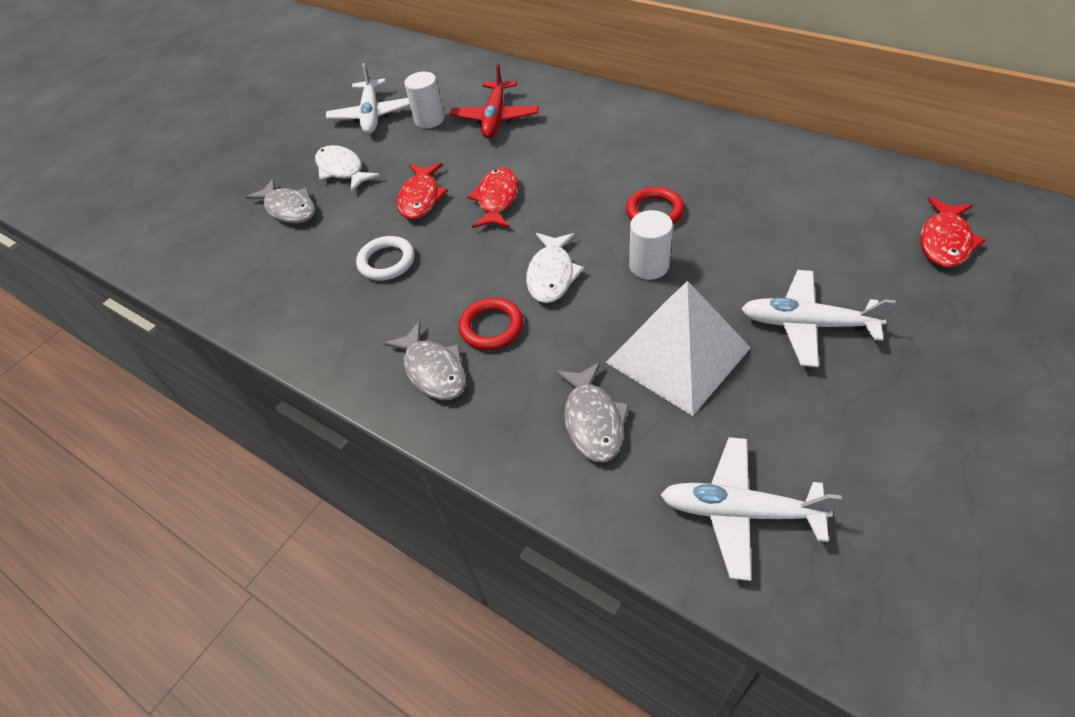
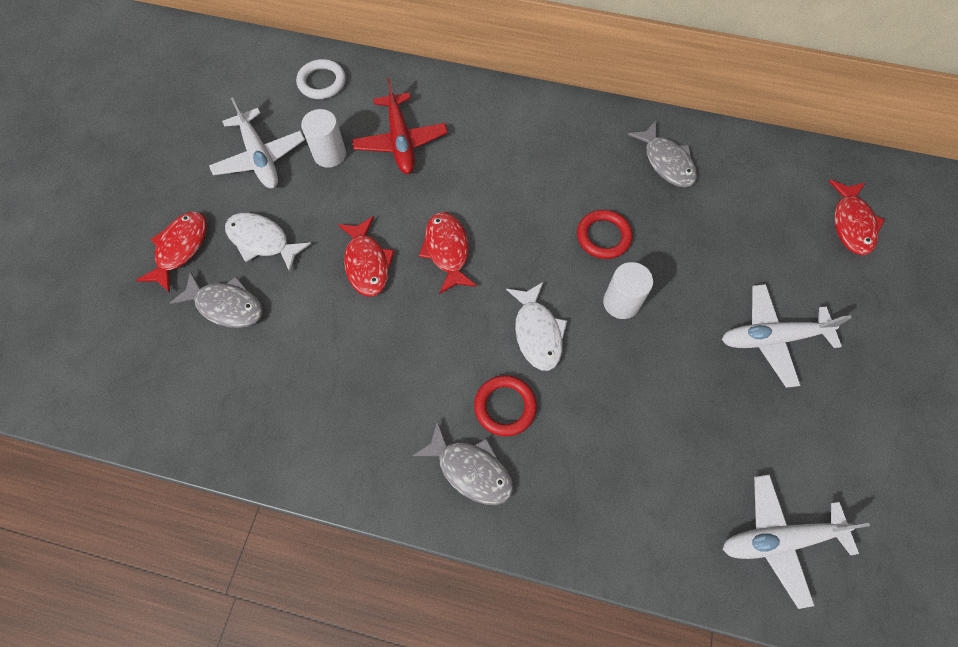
camera: 25 degrees left, 15 degrees up
(276, 166) = (180, 249): none -> red fish
(386, 261) = (367, 352): white ring -> white ring (322, 82)
(593, 420) = (634, 484): grey fish -> grey fish (666, 162)
(678, 355) = (680, 396): white pyramid -> none

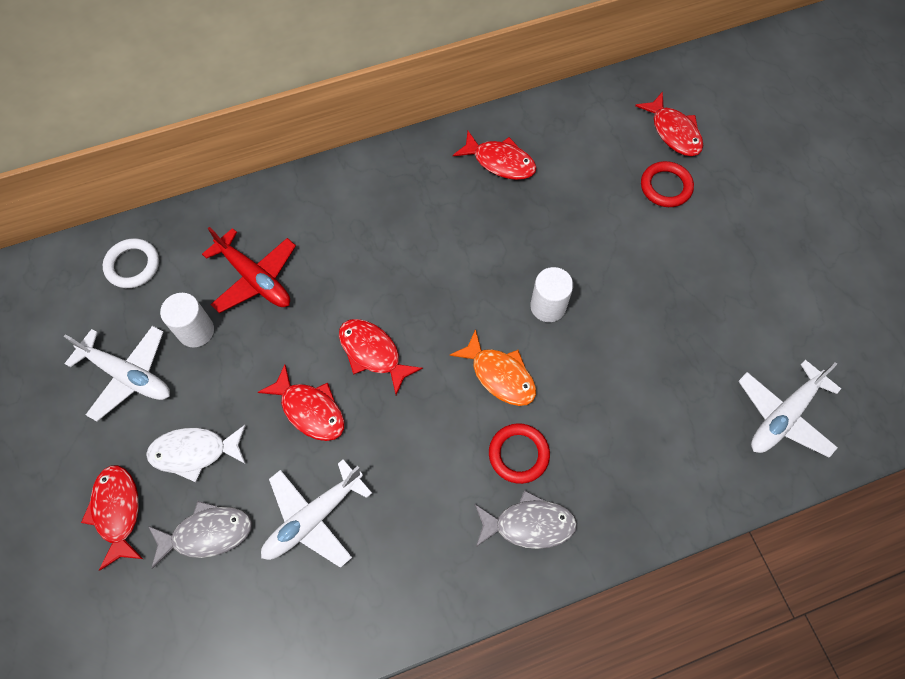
camera: 35 degrees left, 0 degrees up
(537, 332) = (500, 375): white fish -> orange fish
(603, 236) = (495, 258): red ring -> red ring (666, 187)
(666, 162) = (500, 162): grey fish -> red fish
(772, 338) = (678, 262): white plane -> white plane (313, 518)

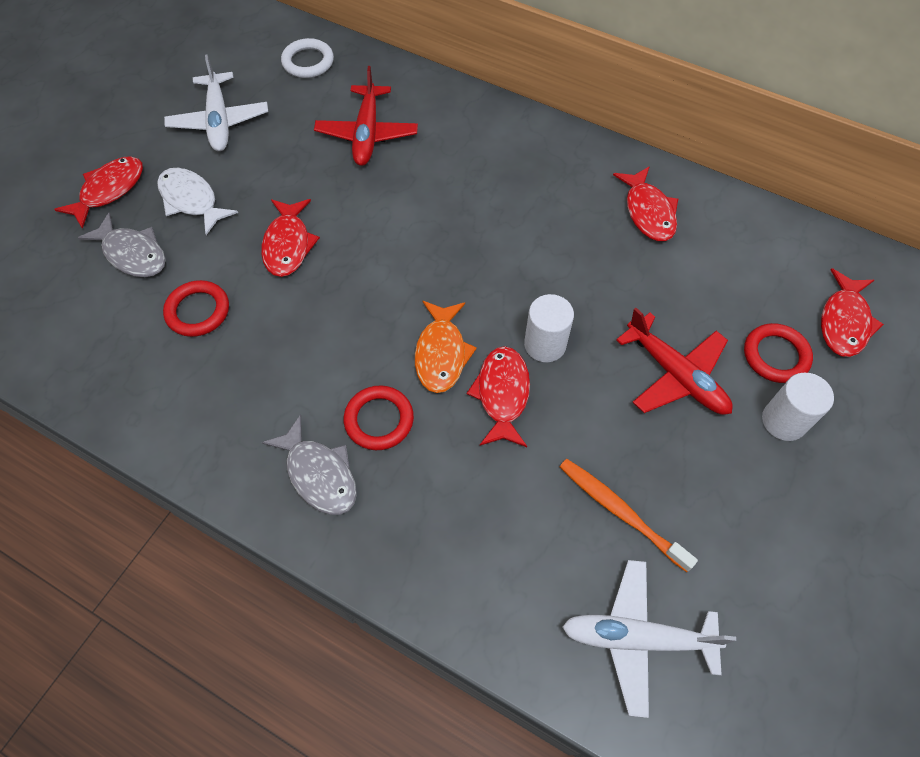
camera: 50 degrees right, 5 degrees down
(196, 331) = (290, 132): white cylinder -> white cylinder (783, 421)
(313, 518) = (198, 311): white plane -> red ring
(373, 353) = (375, 250): red fish -> red fish (502, 394)
(634, 251) = (676, 375): none -> red plane
(700, 359) = (620, 512): none -> orange toothbrush

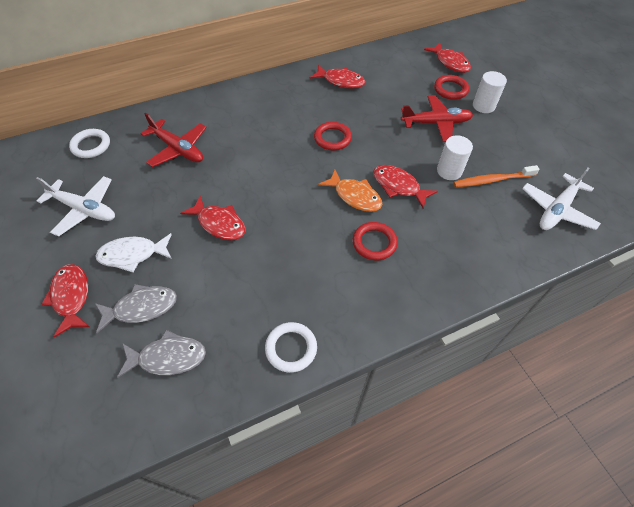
camera: 55 degrees left, 5 degrees down
(166, 420) = (291, 348): none -> white ring
(198, 311) = (224, 292): red ring -> red ring (332, 138)
(319, 474) = (388, 287): grey fish -> grey fish (168, 357)
(545, 344) = (383, 155): white cylinder -> white cylinder (449, 171)

